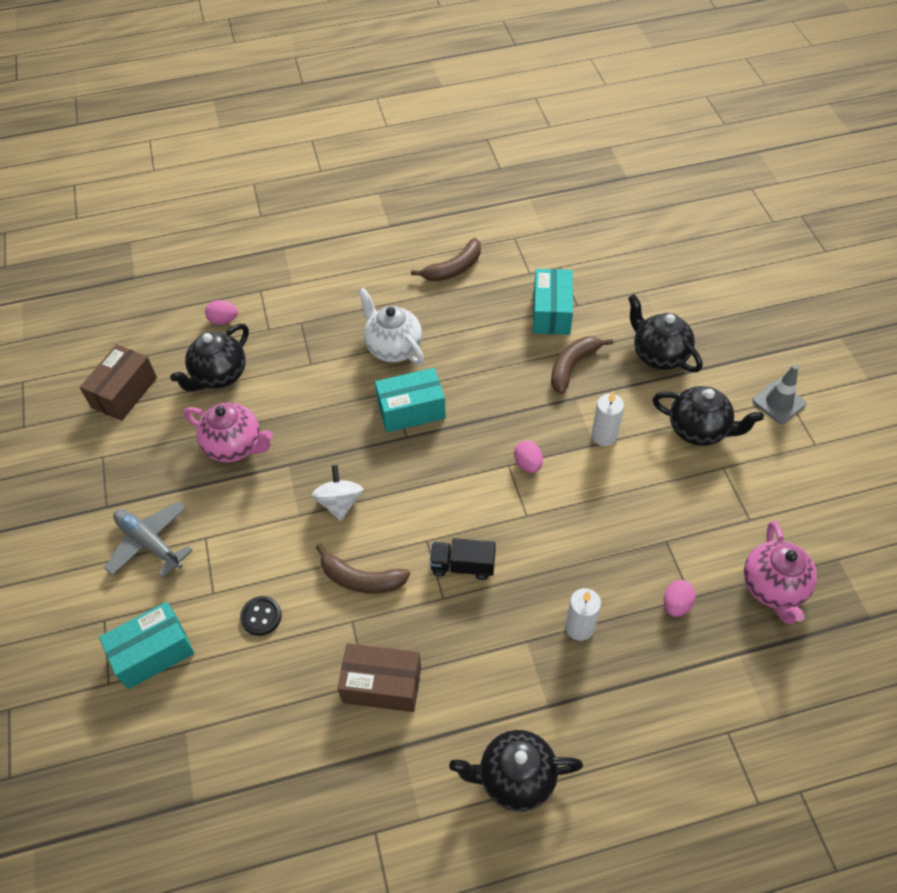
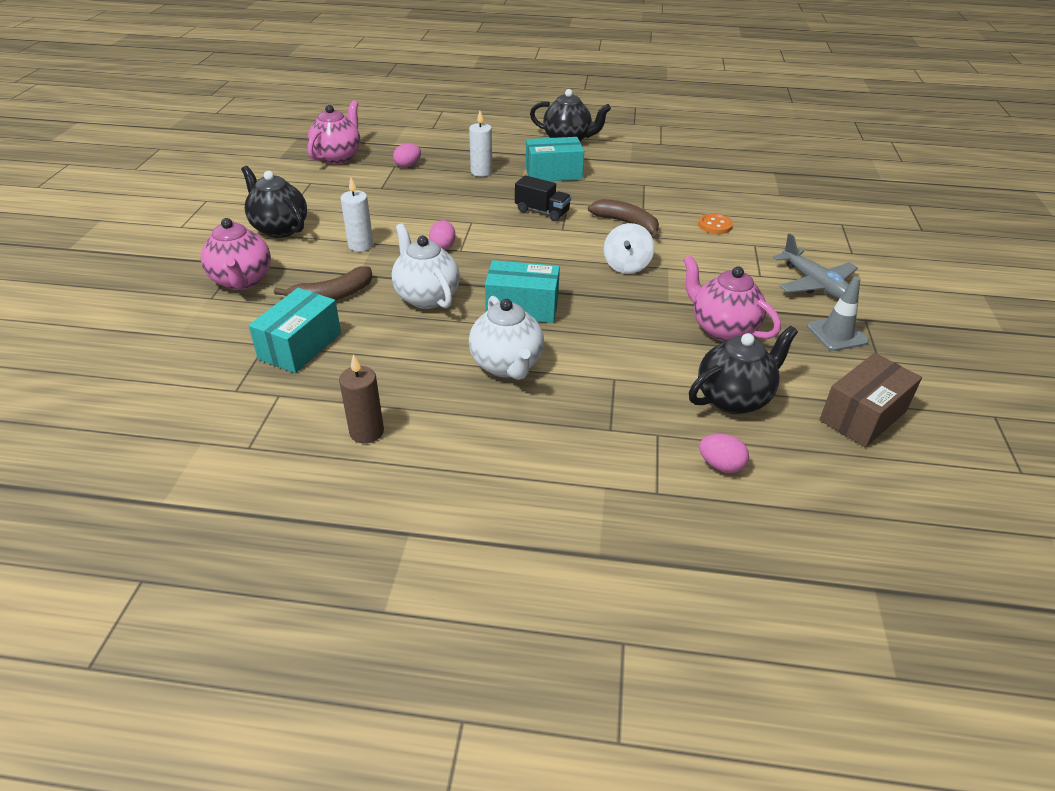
camera: 160 degrees left, 15 degrees down
(153, 653) = (806, 229): turquoise box -> turquoise box (553, 173)
(261, 616) = (715, 225): black button -> orange button
(382, 685) = (633, 181): brown box -> none
(453, 269) = (366, 432): brown banana -> brown candle
(497, 393) = (426, 297): none -> white teapot
(659, 355) = (242, 281): black teapot -> pink teapot
(778, 402) = (192, 226): grey traffic cone -> grey traffic cone (837, 334)

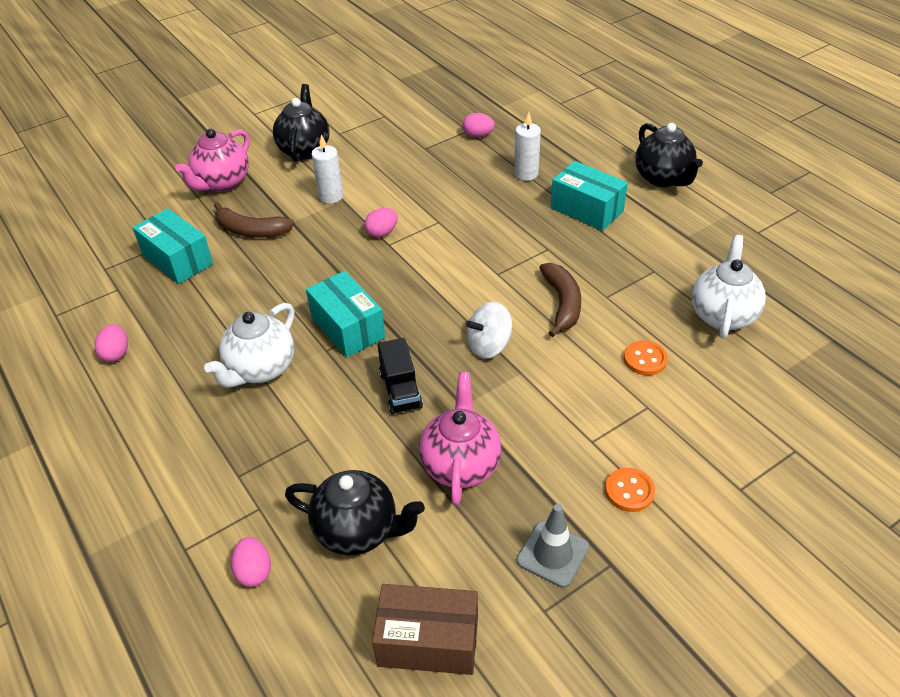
camera: 50 degrees right, 5 degrees up
(300, 346) = (178, 260): turquoise box -> turquoise box turned 60 degrees clockwise
(338, 157) = (439, 99): pink teapot -> none
(366, 432) = (116, 353): brown candle -> pink egg
(426, 297) = (302, 272): white teapot -> white teapot (722, 315)
(542, 212) = (510, 245): black truck -> black truck (400, 390)
(815, 284) = (629, 491): grey plane -> orange button

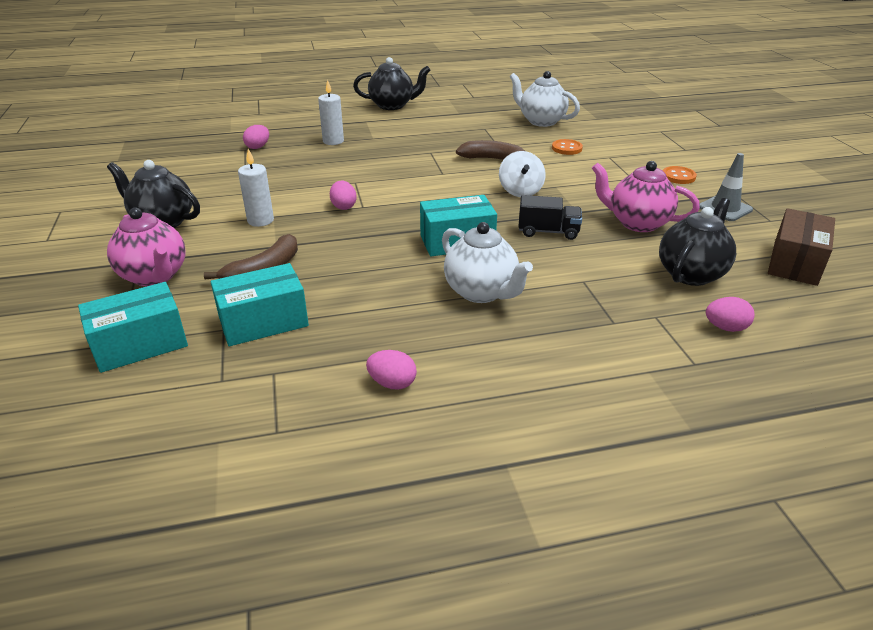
camera: 70 degrees left, 10 degrees down
(586, 209) = (400, 132): turquoise box -> turquoise box (140, 344)

